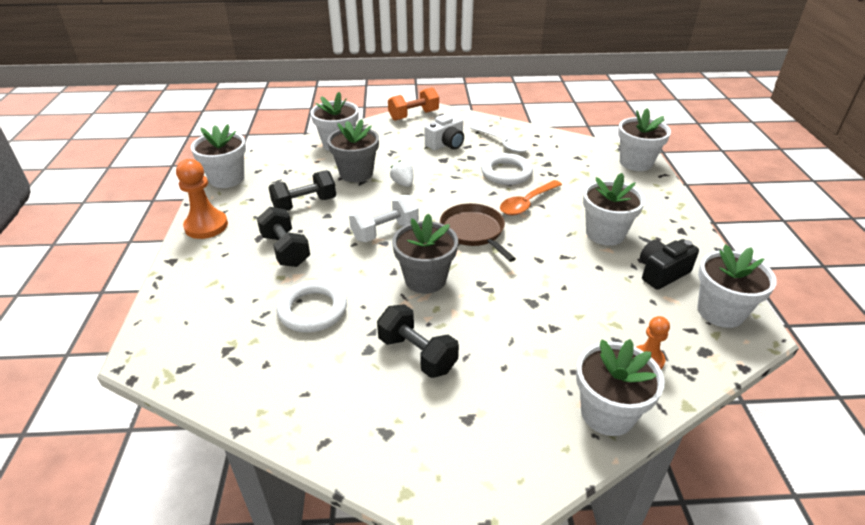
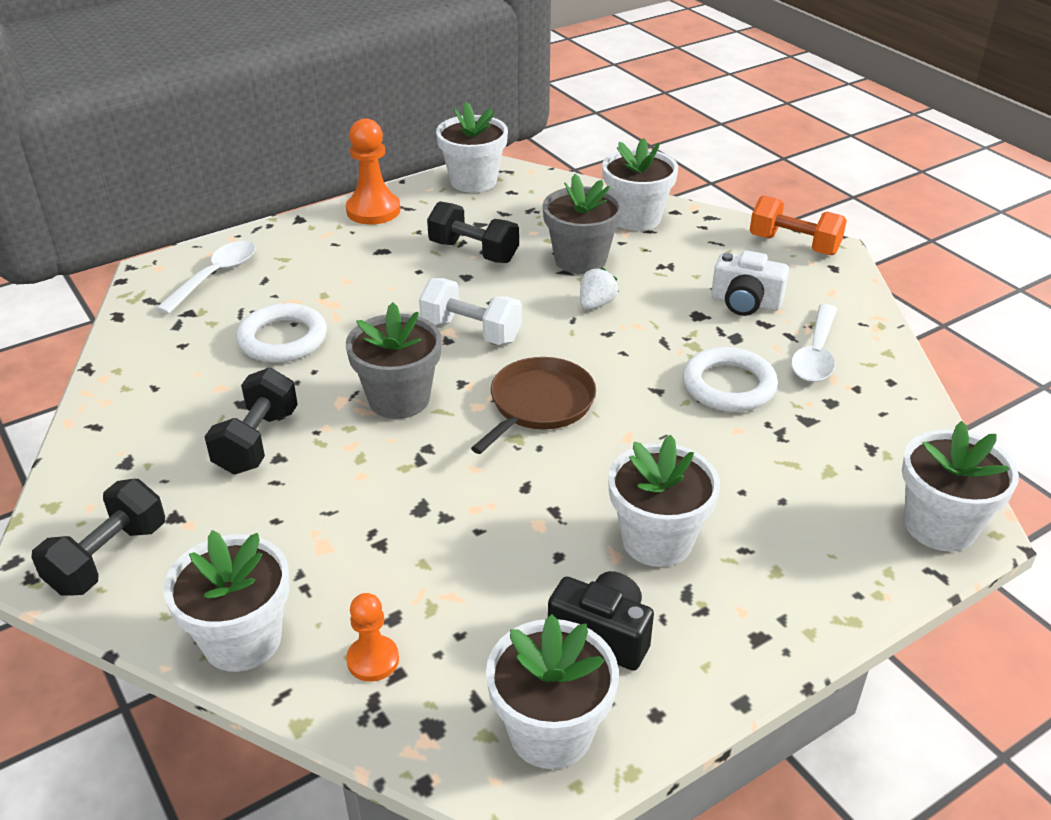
camera: 60 degrees right, 0 degrees up
(194, 322) = (215, 276): none -> white spoon
(286, 250) = (373, 277): black dumbbell -> black dumbbell (108, 558)
(527, 203) = (662, 432): orange spoon -> none

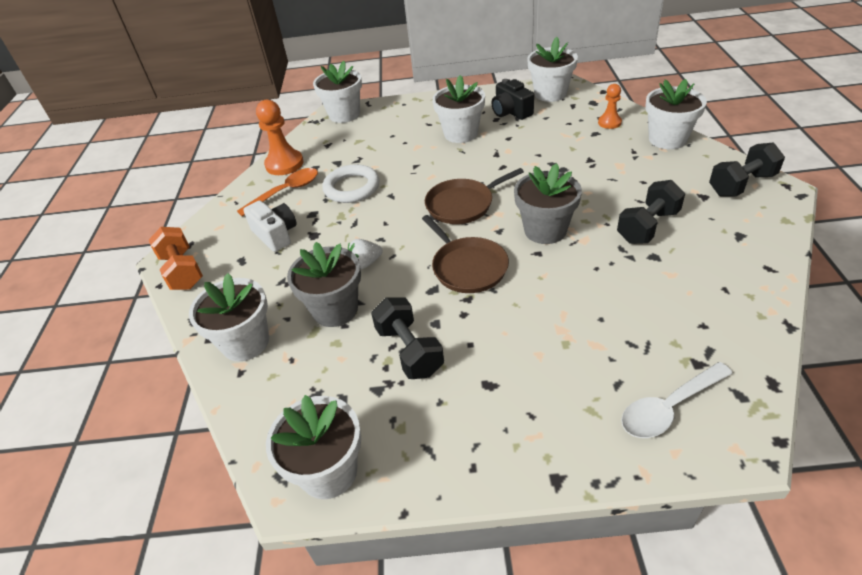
camera: 145 degrees left, 5 degrees up
(283, 339) = (614, 304): white ring -> none
(373, 210) = (467, 460): orange pawn -> orange pawn (284, 164)
(471, 331) = (467, 267): white dumbbell -> brown pan
(816, 354) = (285, 192): white spoon -> orange spoon

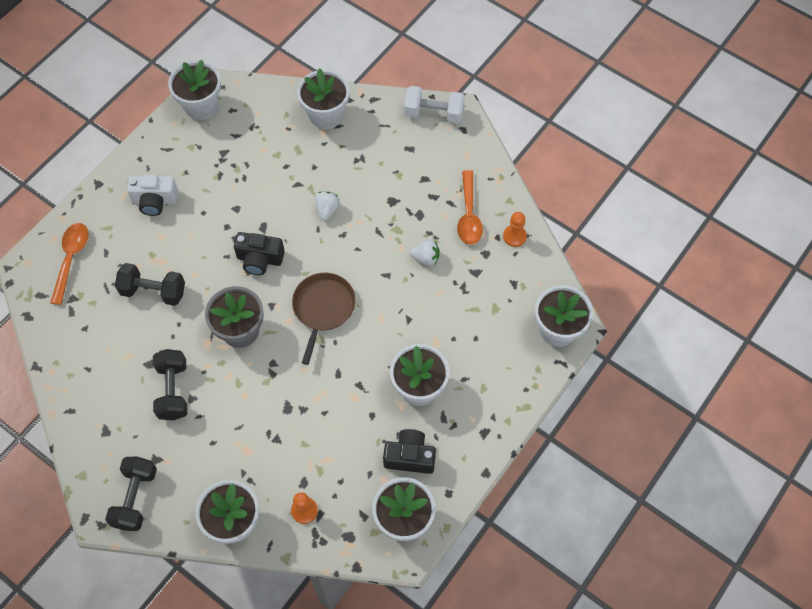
camera: 125 degrees right, 20 degrees up
(182, 271) = (434, 113): orange dumbbell -> white dumbbell
(275, 235) = (417, 180): white camera -> white camera (155, 201)
(284, 164) = (514, 236): orange pawn -> orange pawn, size x0.59
(335, 309) = (303, 169): grey flower pot -> none
(352, 187) = (426, 258): white ring -> white strawberry
(409, 351) = (231, 182): black dumbbell -> black dumbbell (153, 291)
(467, 267) = (260, 259): brown pan -> black camera
(669, 407) = (71, 259): white spoon -> orange spoon

